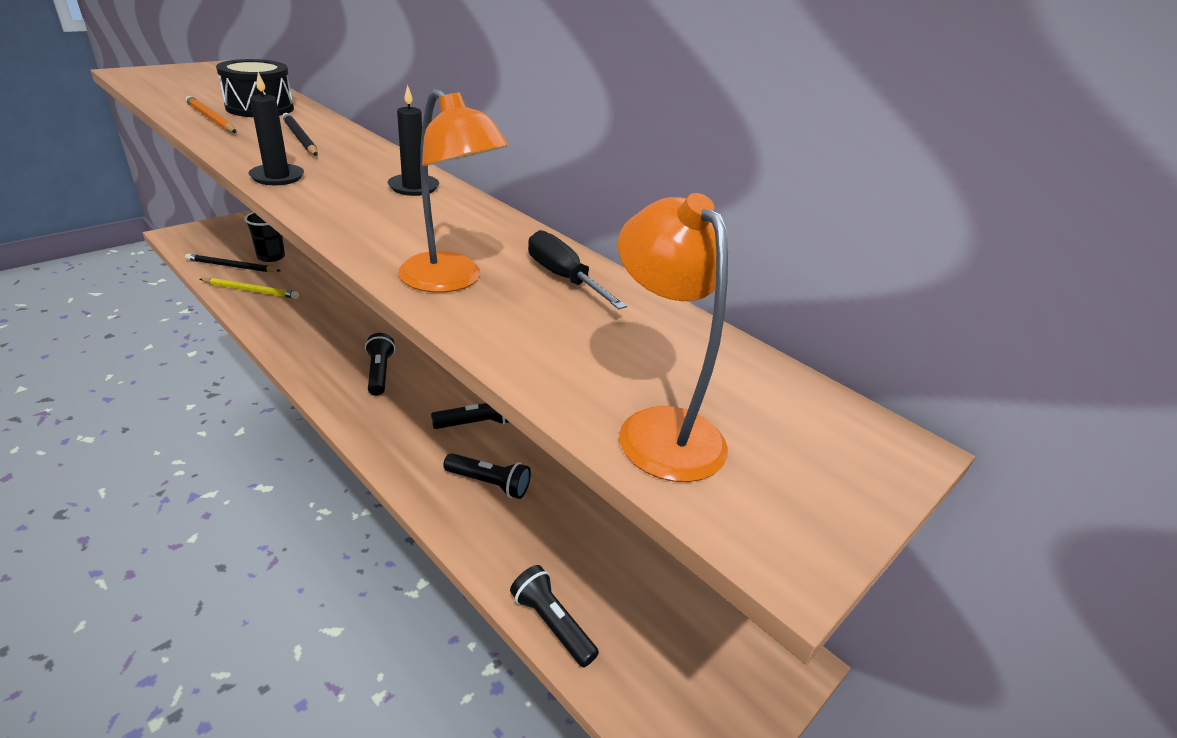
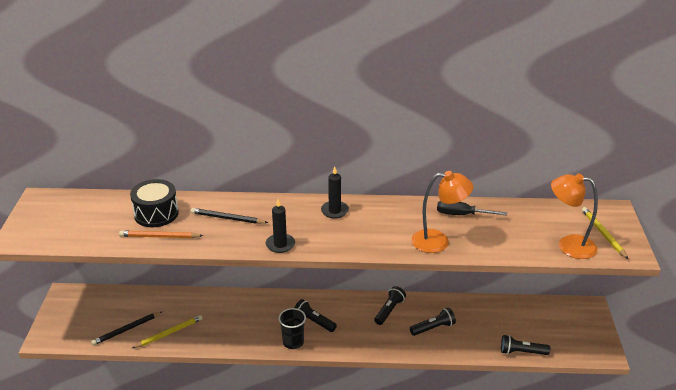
camera: 40 degrees left, 0 degrees up
(271, 257) = (134, 309): black cup -> black cup (293, 342)
(782, 464) = (603, 234): none -> yellow pencil

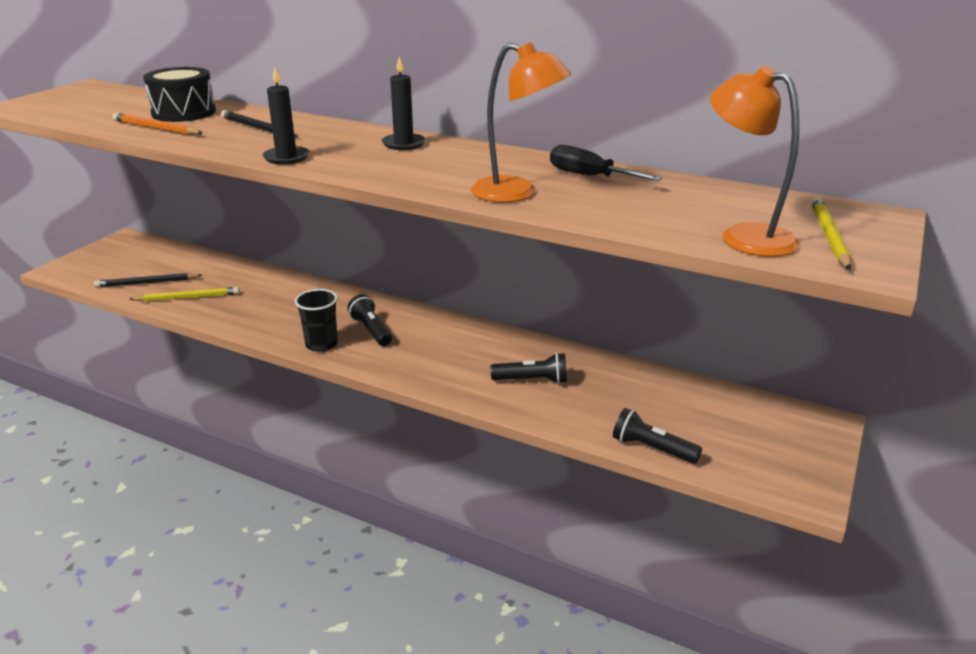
camera: 25 degrees right, 5 degrees down
(389, 310) = (485, 345): black flashlight -> none

